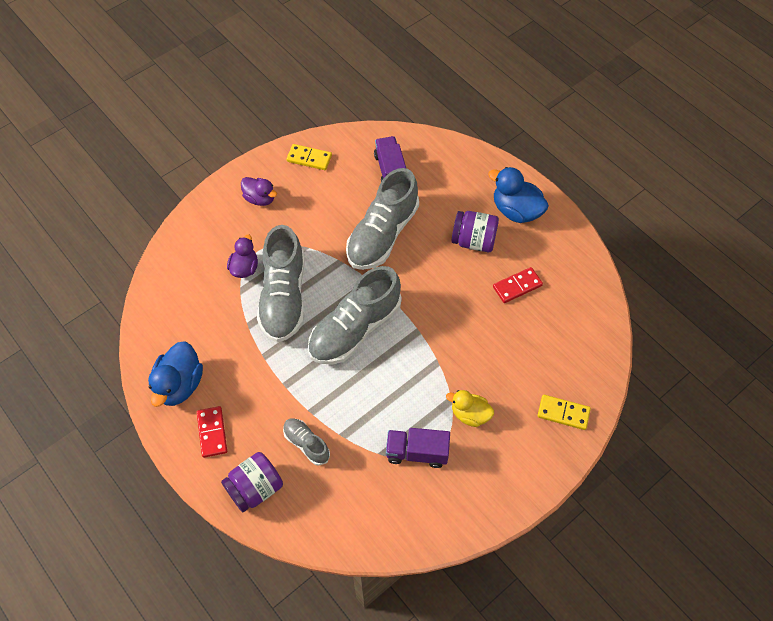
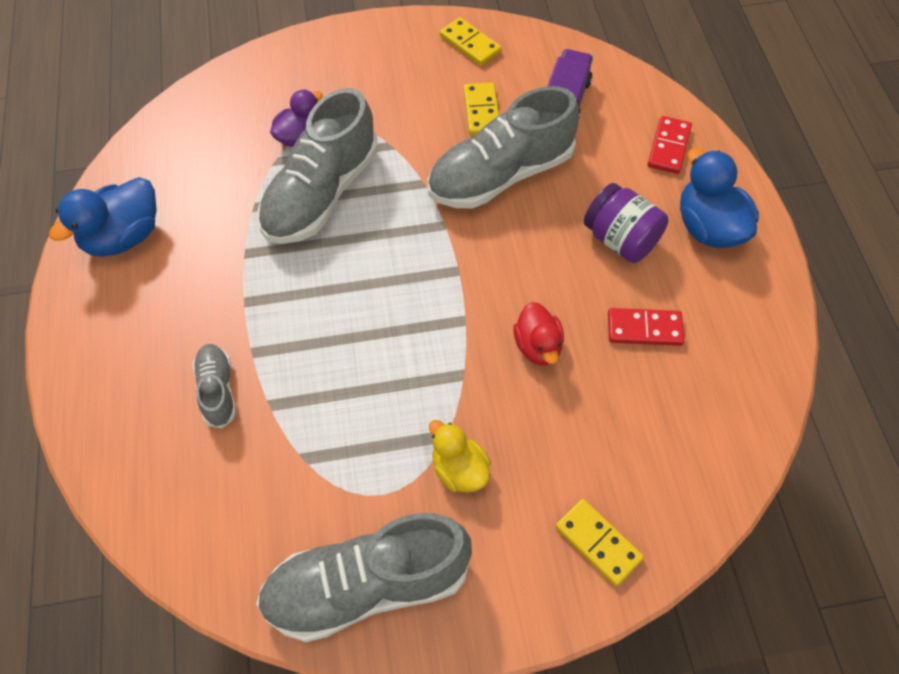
camera: 30 degrees right, 0 degrees up
(212, 432) = (117, 314): red domino -> red domino (669, 147)
(255, 488) = (115, 412): purple jar -> none
(260, 199) = (376, 65): purple duck -> none
(345, 199) = (481, 111): none -> yellow domino
(355, 329) = (382, 276): grey shoe -> grey shoe (367, 586)
(417, 452) = (350, 482): purple truck -> none
(467, 325) = (538, 346): none -> red duck

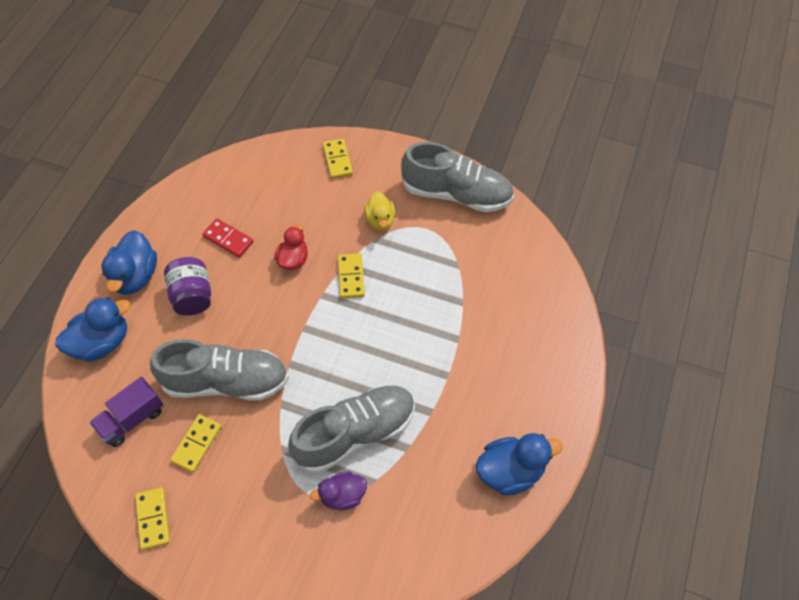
camera: 150 degrees left, 0 degrees up
(217, 390) = (489, 325): grey shoe -> none
(444, 362) = (351, 277): none -> yellow domino
(669, 147) = (102, 342): red domino -> blue duck

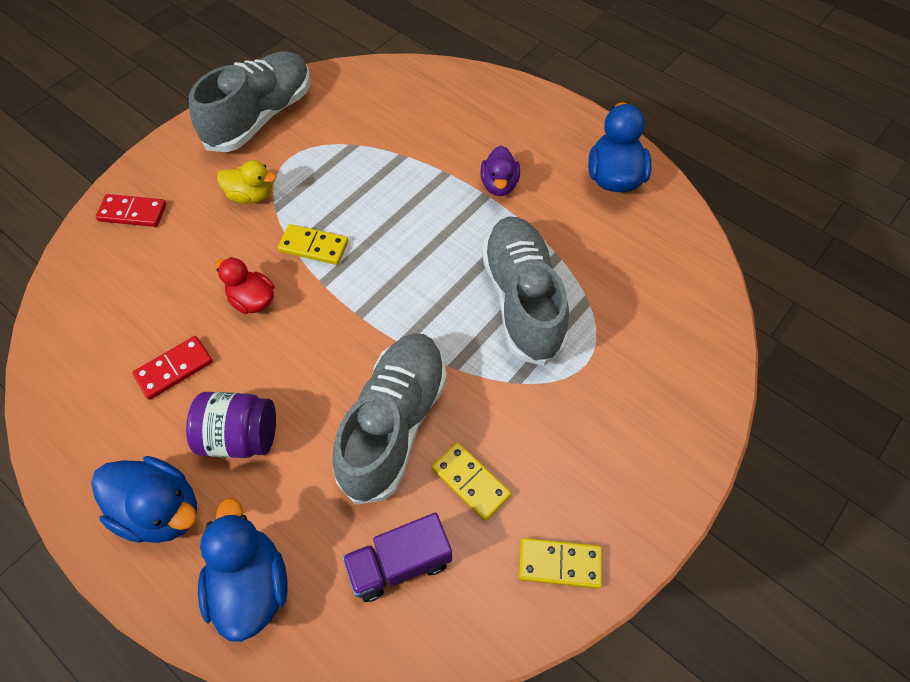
camera: 70 degrees left, 0 degrees up
(132, 419) = (400, 563): purple truck -> purple truck turned 90 degrees clockwise
(337, 160) = (133, 212): yellow domino -> red domino
(342, 495) = (594, 333): purple duck -> purple duck (499, 185)

